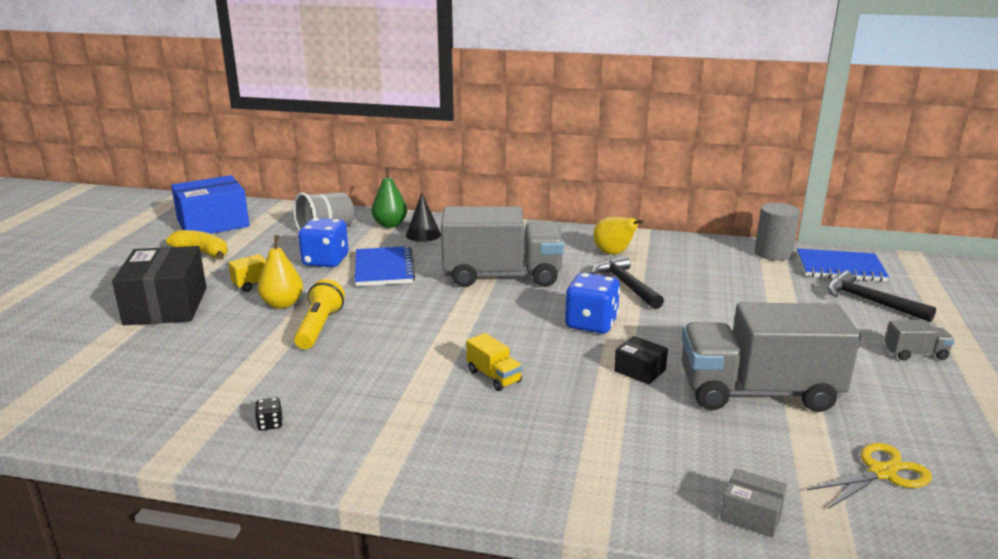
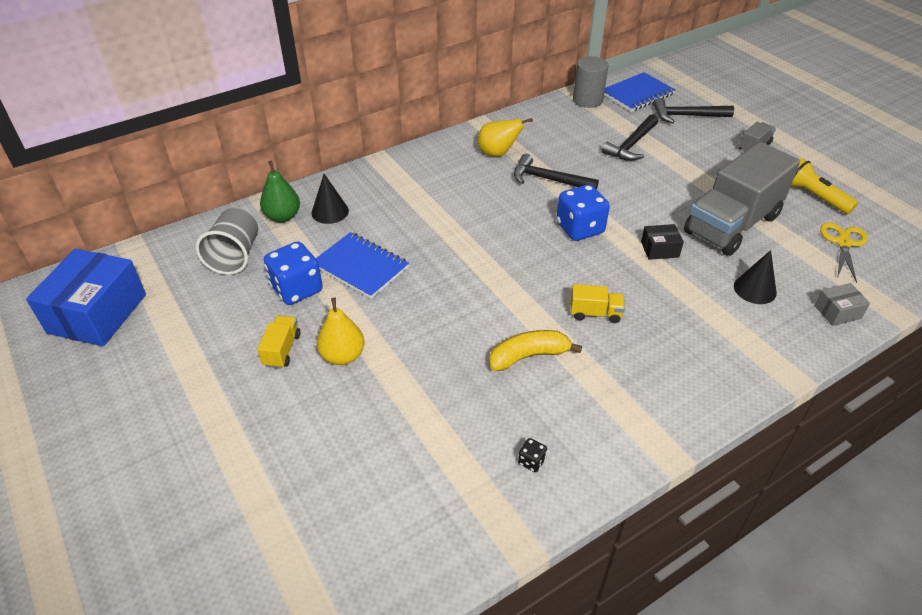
camera: 45 degrees left, 20 degrees up
(166, 306) = (241, 430): black box -> none
(202, 253) = (158, 353): yellow banana -> yellow banana (528, 356)
(319, 327) = (413, 356): yellow flashlight -> yellow flashlight (813, 196)
(502, 276) = (459, 220): grey truck -> none
(684, 445) = (755, 289): none -> black cone
(759, 296) = (631, 145): none -> black hammer

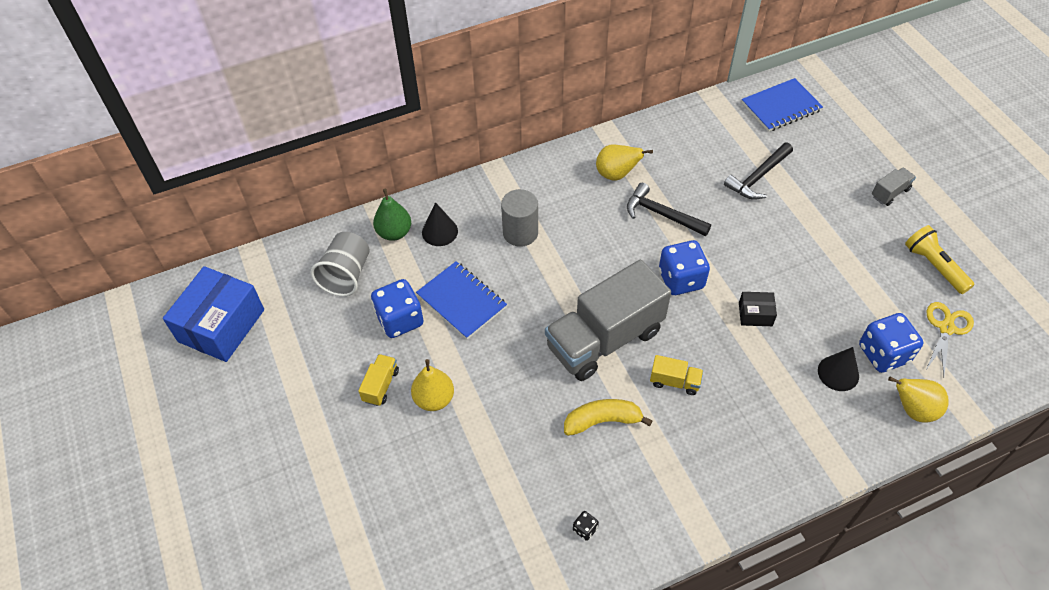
camera: 10 degrees right, 10 degrees up
(587, 100) = (725, 110): grey cylinder -> grey cylinder (520, 233)
(687, 116) = (827, 143): black hammer -> none
(731, 224) = (836, 292): grey truck -> grey truck (604, 339)
(792, 269) = (883, 354): none -> blue dice
(837, 312) = (913, 409): grey box -> yellow pear

